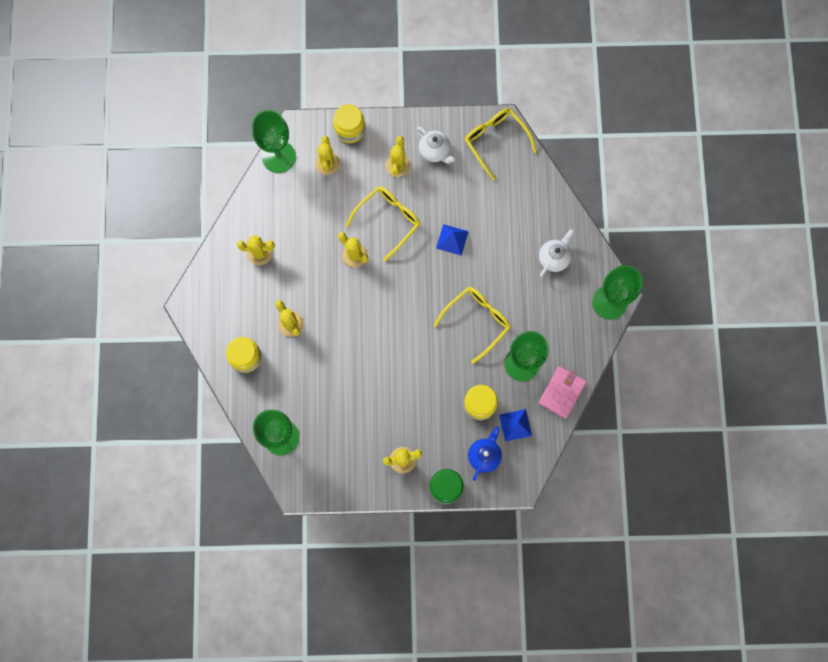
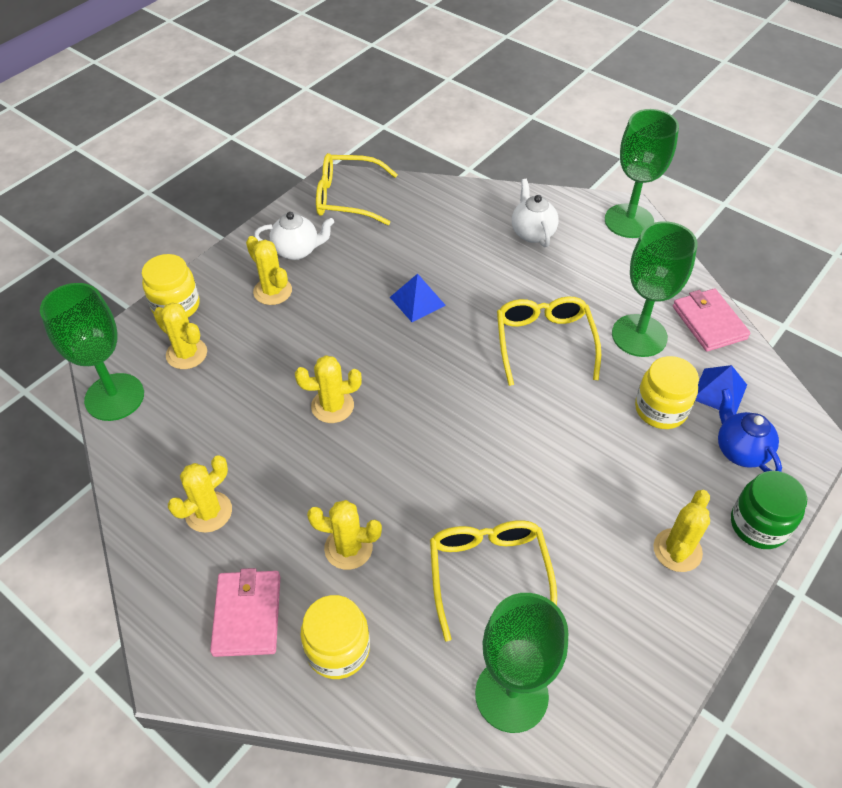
camera: 50 degrees left, 25 degrees down
(231, 310) = (247, 615): none -> pink wallet
(388, 220) = (327, 343): yellow glasses -> yellow glasses (489, 574)

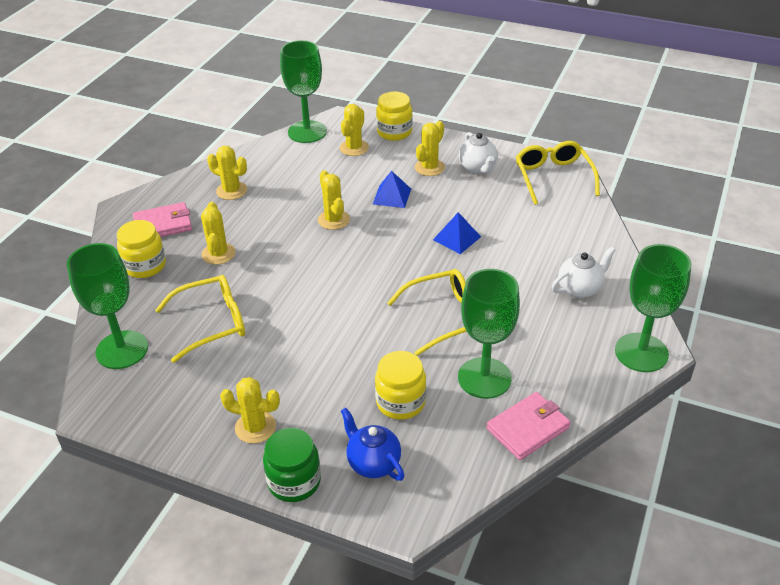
camera: 75 degrees right, 10 degrees down
(719, 392) = (439, 443): blue pyramid -> blue pyramid (392, 196)
(740, 450) = (373, 463): blue teapot -> blue teapot turned 90 degrees counterclockwise

